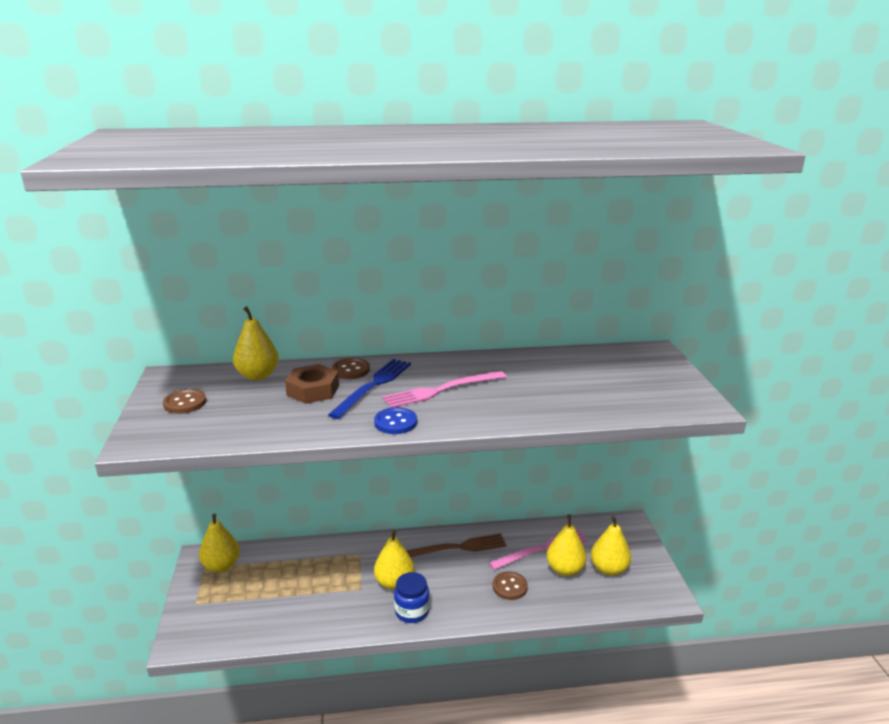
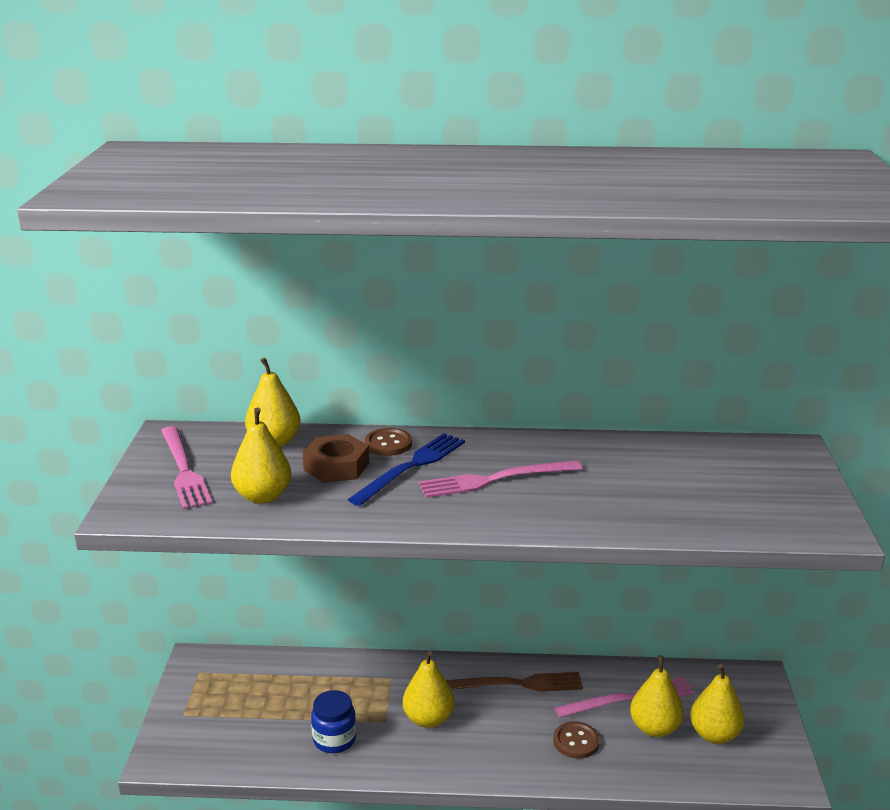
camera: 10 degrees right, 0 degrees up
(185, 403) = (183, 470): brown button -> pink fork
(221, 565) = (219, 673): yellow pear -> yellow pear (263, 496)
(395, 422) = (428, 516): blue button -> none
(412, 611) = (444, 757): blue jar -> blue jar (334, 740)

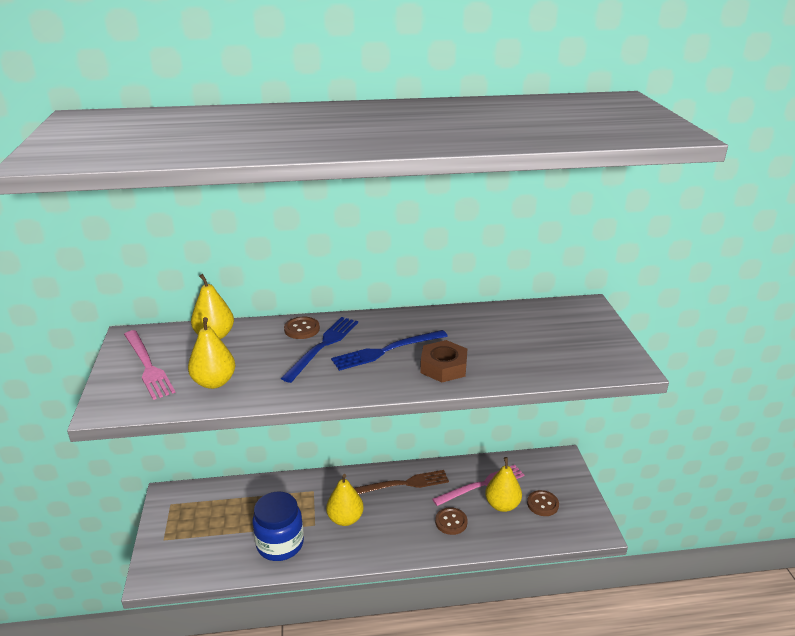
camera: 10 degrees left, 5 degrees up
(334, 740) = (280, 544): blue jar -> blue jar, size x1.51
(336, 466) = (266, 351): brown nut -> brown nut (443, 367)
(495, 479) = (386, 350): pink fork -> blue fork
(714, 734) = (542, 504): yellow pear -> brown button

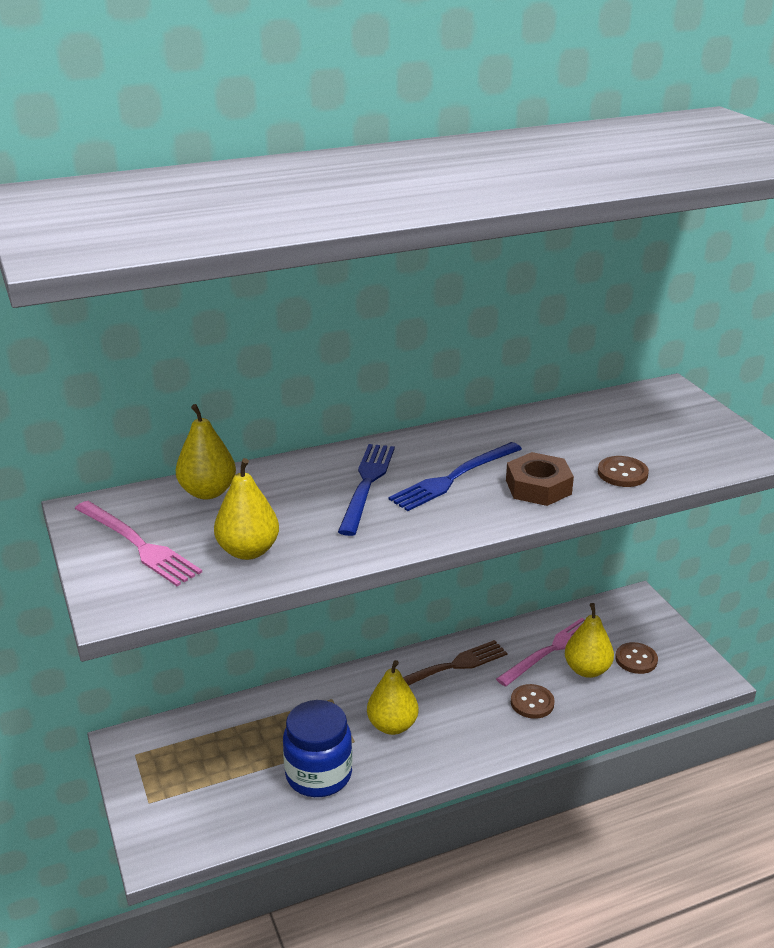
camera: 15 degrees left, 0 degrees up
(302, 329) = (324, 467): brown button -> brown button (622, 473)

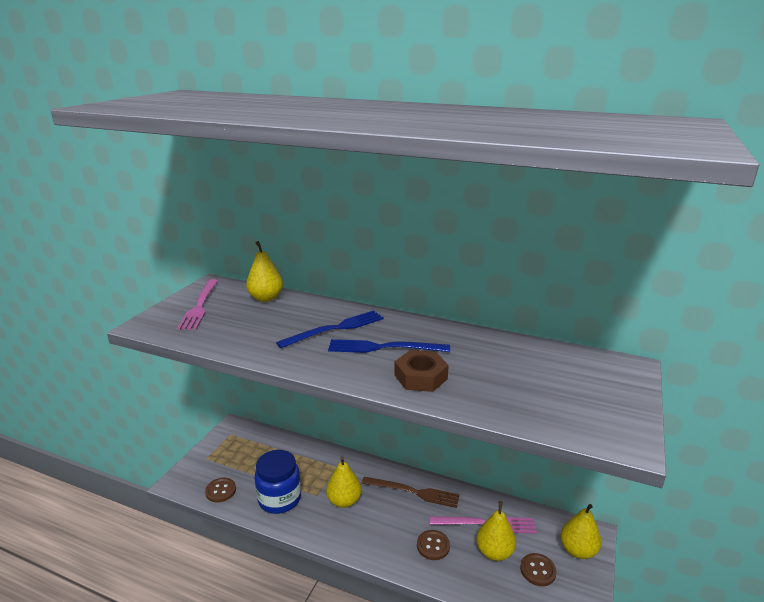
camera: 45 degrees right, 5 degrees down
(248, 551) = (229, 330): yellow pear -> yellow pear (578, 550)
(622, 473) = (490, 398): brown button -> brown button (220, 491)

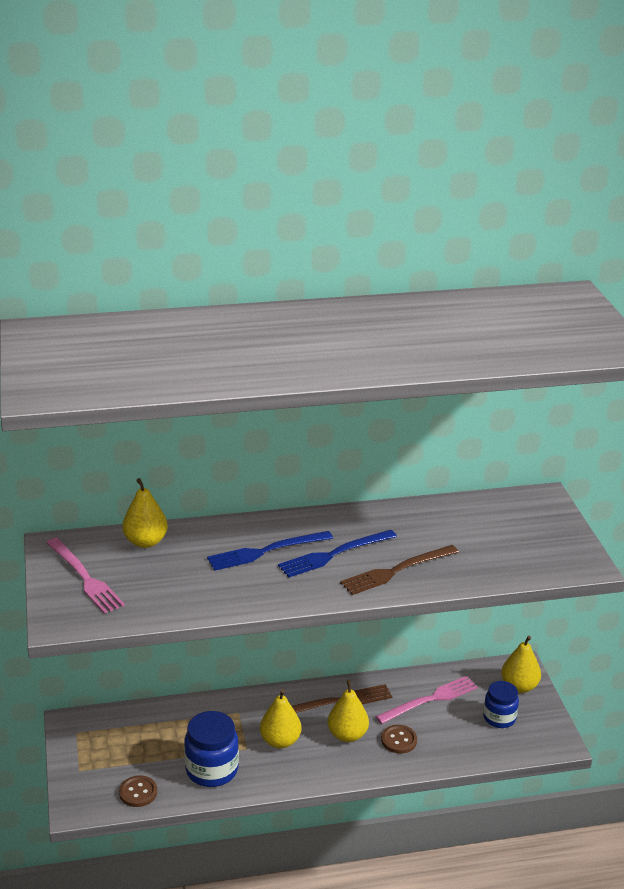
camera: 35 degrees left, 5 degrees up
(335, 329) = (266, 551): blue fork -> blue fork turned 135 degrees counterclockwise
(420, 377) = (396, 571): brown nut -> brown fork
(494, 552) = (454, 720): yellow pear -> yellow pear (347, 735)
(538, 570) = (499, 718): brown button -> blue jar

